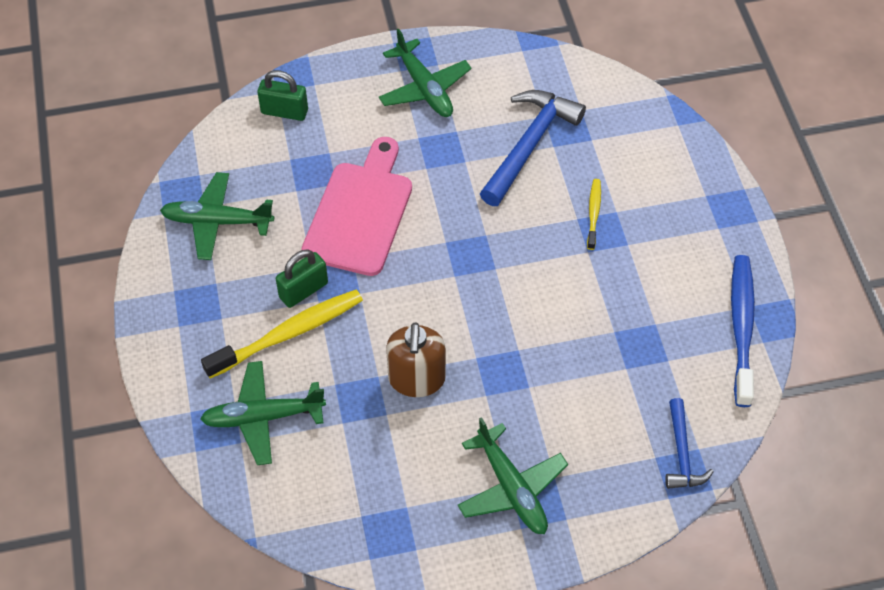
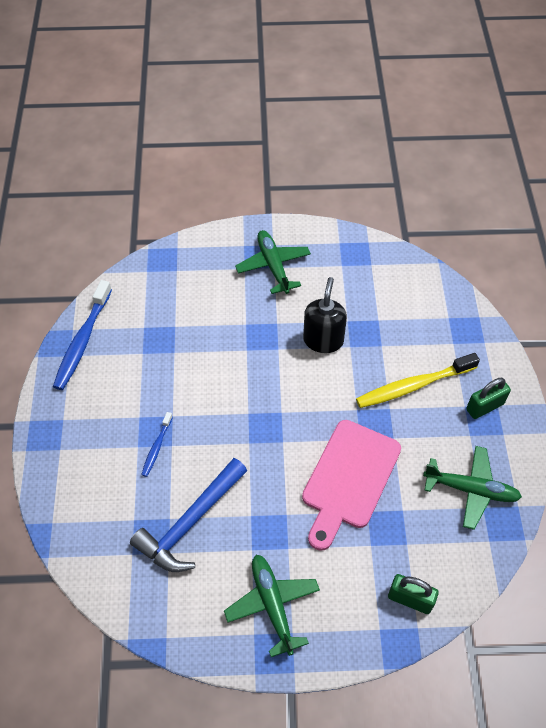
camera: 170 degrees left, 0 degrees up
(263, 417) = (433, 331): green plane -> none
(303, 290) = (400, 418): green padlock -> green padlock (485, 407)
(416, 379) = (323, 340): brown soap dispenser -> black soap dispenser
(593, 213) = (157, 447): yellow toothbrush -> blue toothbrush
(682, 453) = (158, 270): blue hammer -> none

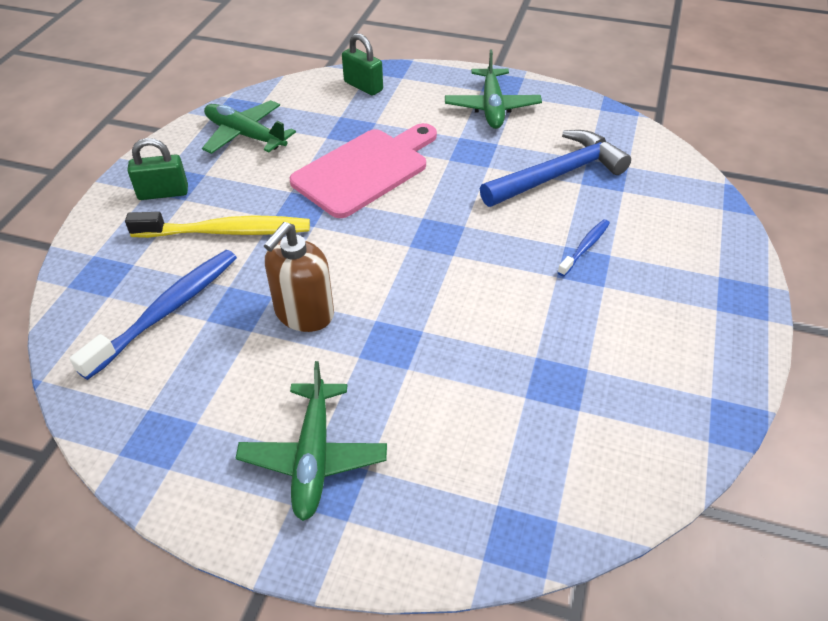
camera: 160 degrees left, 10 degrees down
(83, 340) = (689, 415): blue toothbrush -> blue toothbrush (166, 311)
(323, 340) = (304, 314): black soap dispenser -> brown soap dispenser

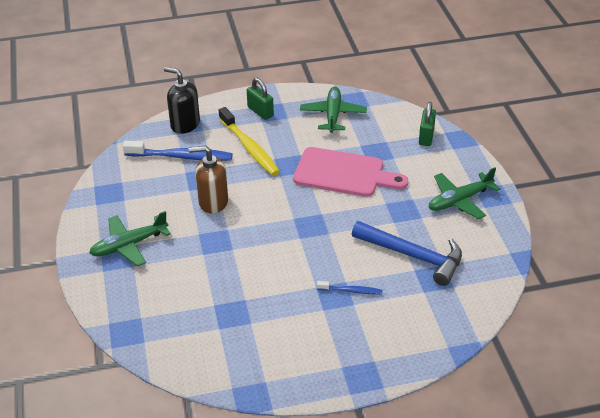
camera: 60 degrees right, 5 degrees down
(97, 279) = (185, 124): none -> black soap dispenser

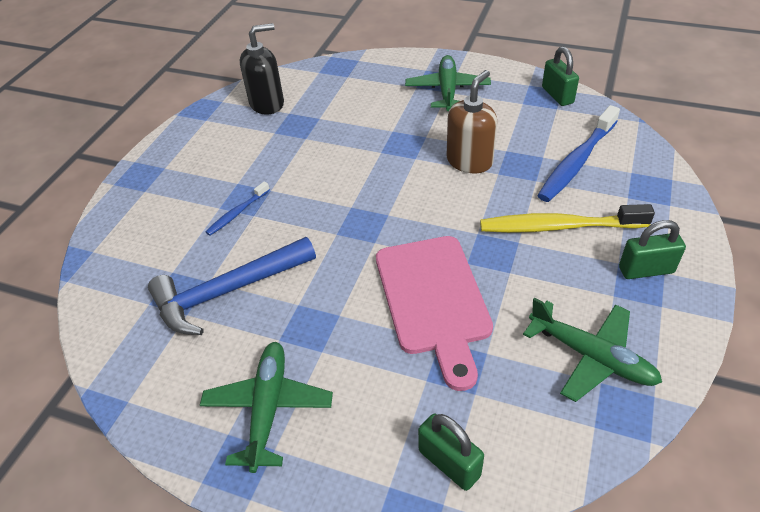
camera: 125 degrees right, 5 degrees up
(104, 186) = (557, 95): none -> green padlock
(185, 124) = (650, 184): black soap dispenser -> black soap dispenser (267, 104)
(344, 173) = (434, 300): pink cutting board -> pink cutting board turned 60 degrees counterclockwise

